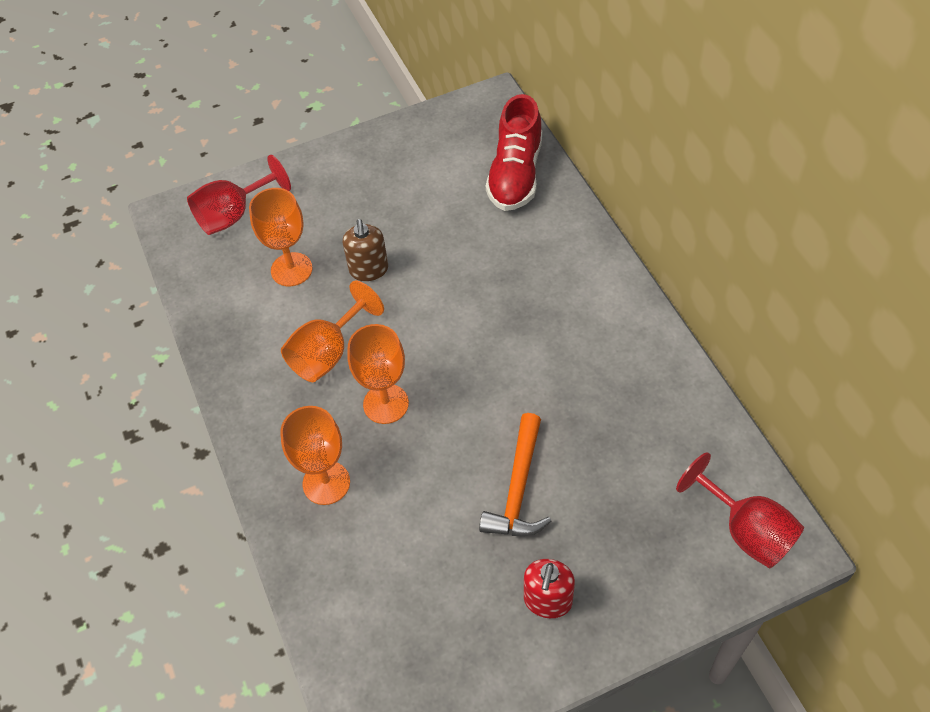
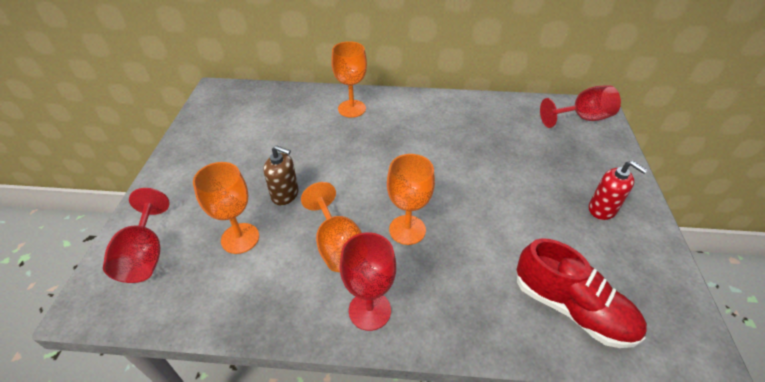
camera: 65 degrees left, 10 degrees down
(268, 418) = (369, 310): none -> red goblet
(326, 483) = (455, 293): orange goblet -> orange goblet (352, 109)
(515, 174) = (281, 103): red shoe -> red shoe (571, 308)
(518, 488) = (514, 190): orange hammer -> none

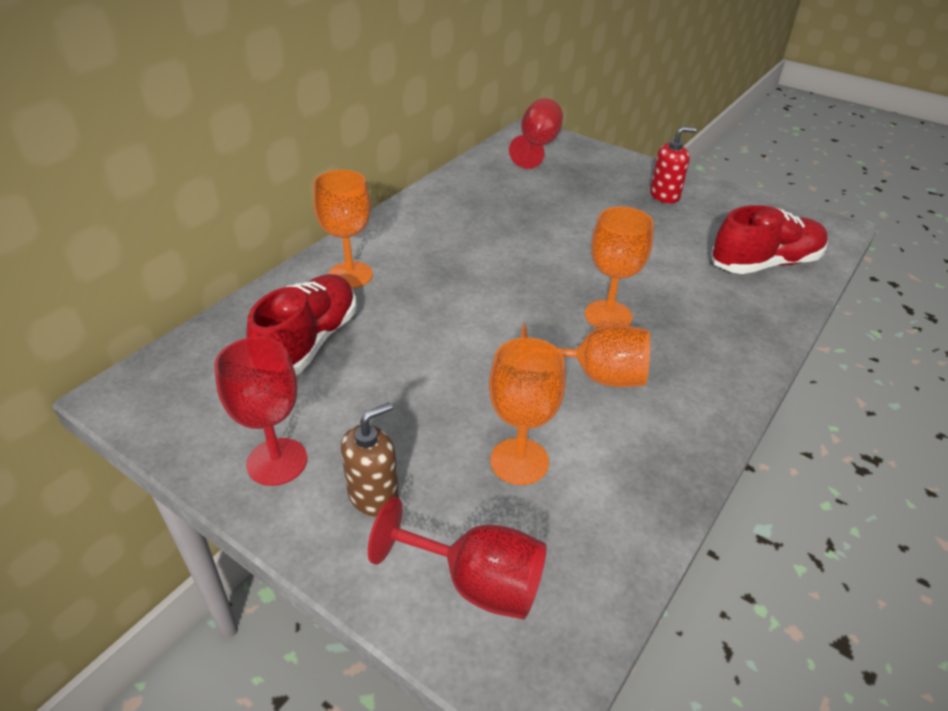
camera: 60 degrees left, 5 degrees down
(285, 121) = (308, 342): none -> red shoe
(285, 194) = (468, 392): brown soap dispenser -> brown soap dispenser (373, 495)
(369, 310) = (704, 385): red goblet -> red goblet (277, 462)

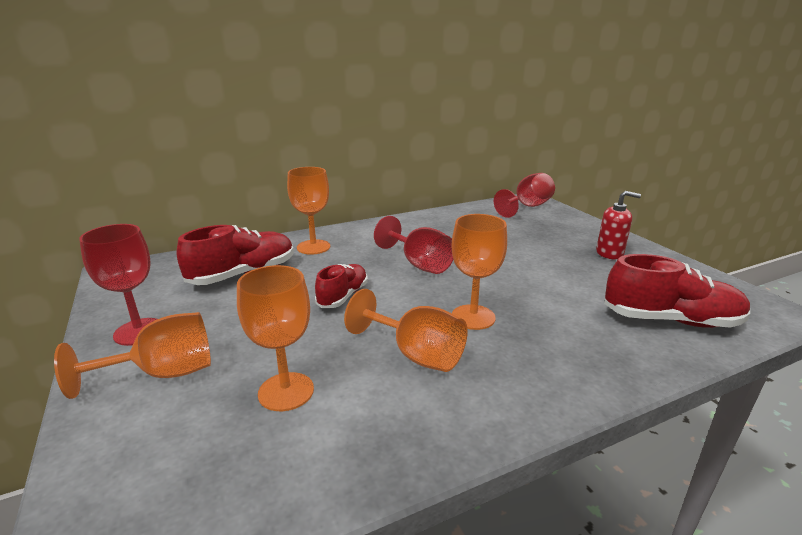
camera: 30 degrees right, 15 degrees down
(373, 495) = (163, 373): brown soap dispenser -> orange goblet
(459, 334) = (343, 296): none -> red shoe
(477, 583) = (147, 465): red goblet -> red goblet (419, 264)

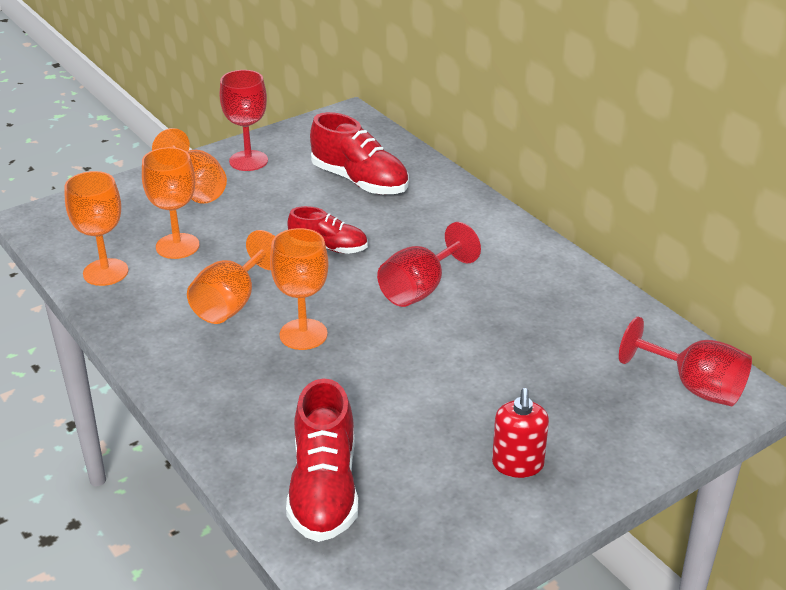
camera: 80 degrees right, 10 degrees up
(313, 247) = (442, 208): orange goblet -> orange goblet (105, 272)

